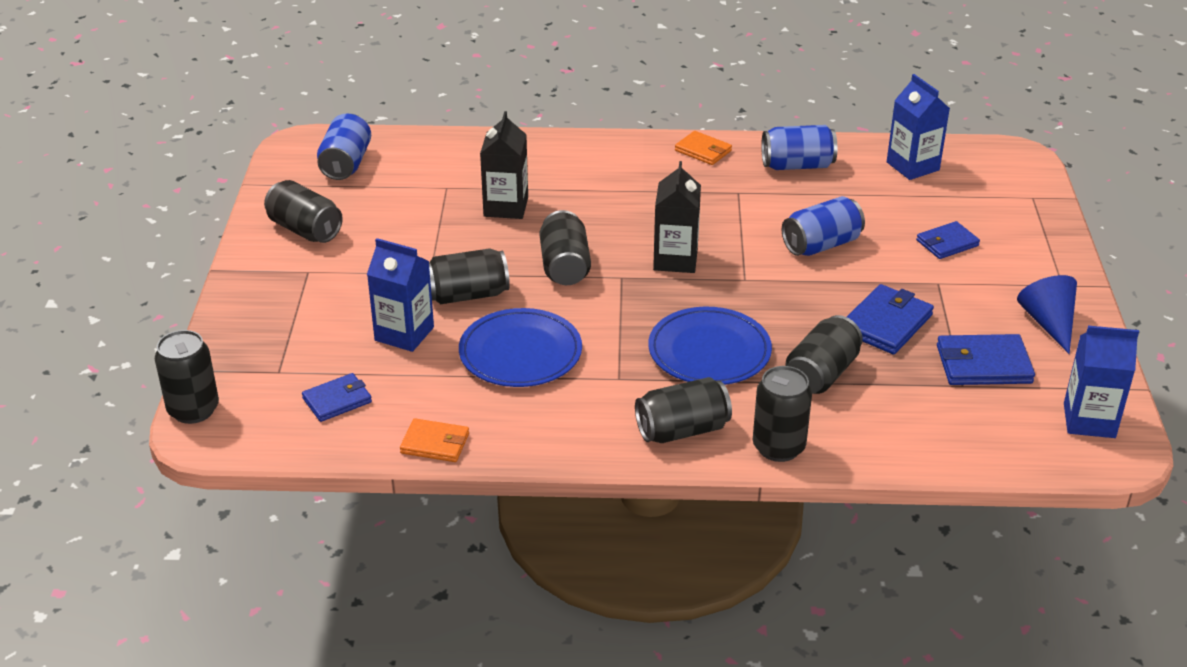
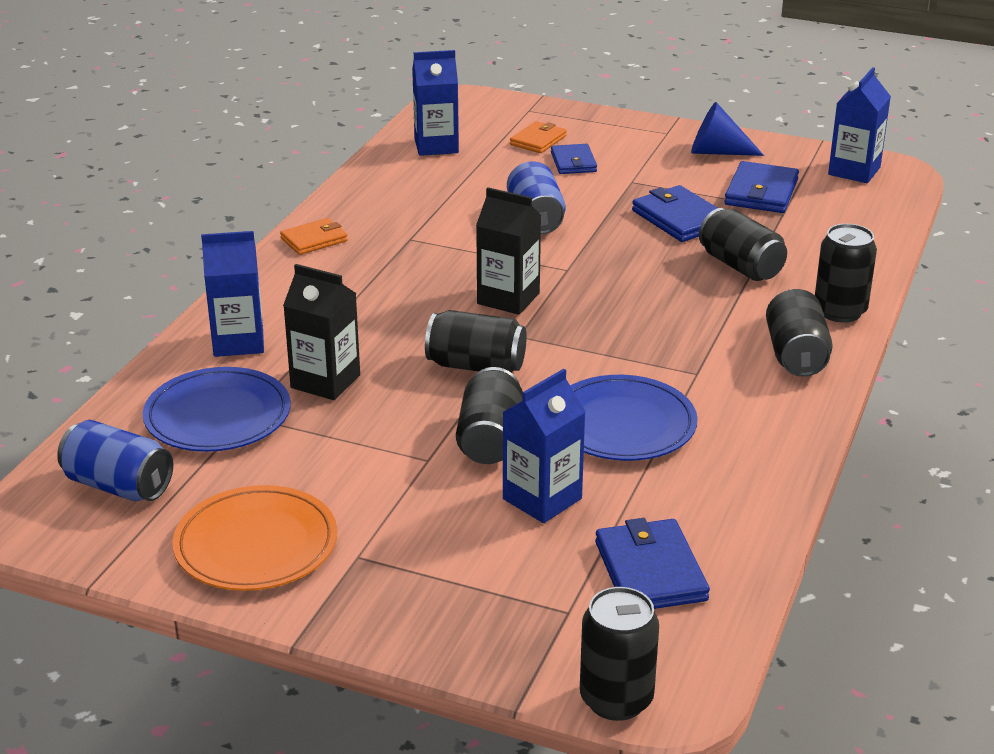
camera: 70 degrees left, 5 degrees down
(305, 230) = (256, 544): black can -> orange plate
(337, 400) = (650, 571): blue wallet -> blue wallet, size x1.52
(435, 443) = (760, 510): orange wallet -> orange wallet (538, 140)
(536, 159) = (238, 342): none -> blue carton
(709, 351) = (677, 314): blue plate -> blue plate (218, 416)
(797, 165) = (387, 198): blue can -> none

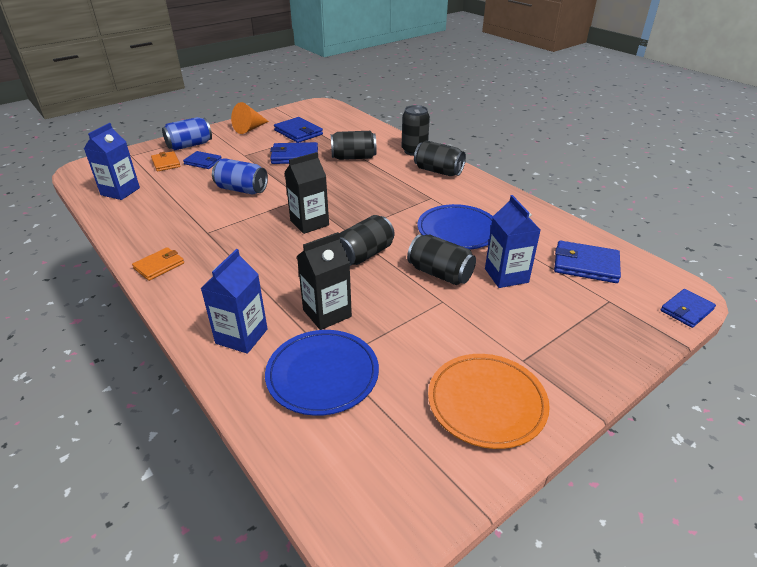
camera: 60 degrees left, 5 degrees up
(118, 486) = (368, 457): blue can -> blue can (189, 145)
(314, 240) = (159, 266): orange wallet -> orange wallet turned 45 degrees clockwise
(616, 699) = (686, 310): black can -> blue wallet
(717, 152) = (249, 129): blue cone -> orange cone
(854, 171) = (309, 110): blue carton -> none

